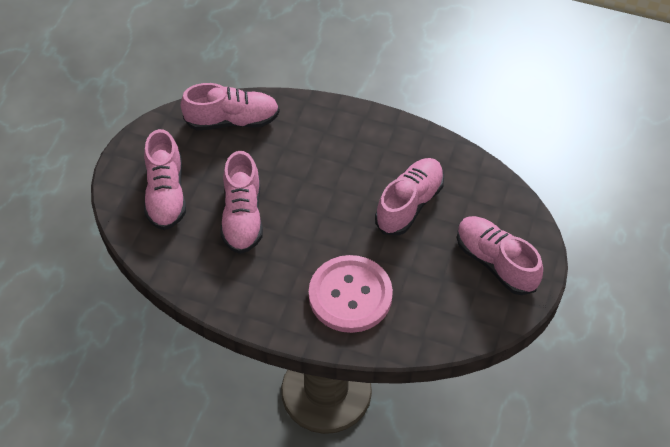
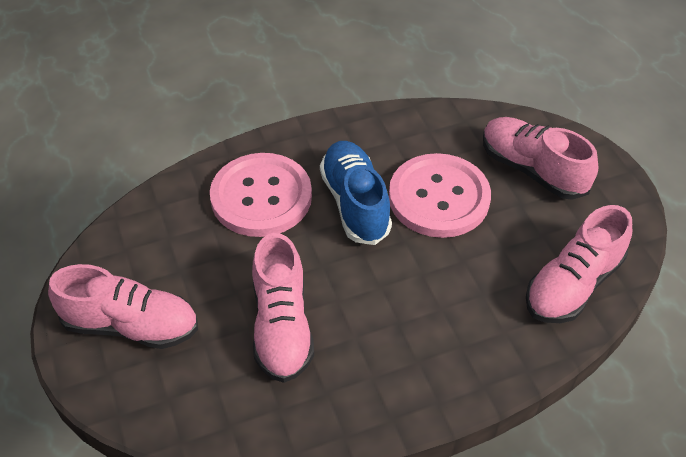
camera: 140 degrees right, 5 degrees down
(242, 216) = (439, 198): pink shoe -> pink button
(296, 249) = (355, 203): none -> blue shoe

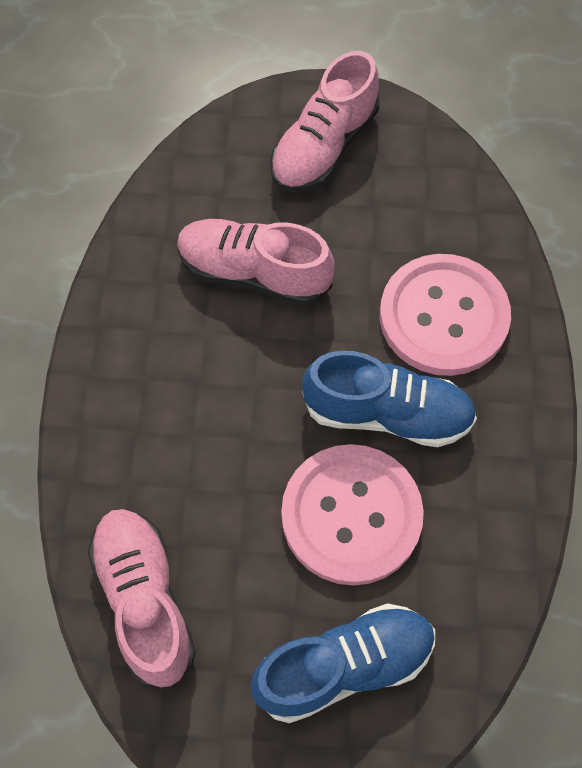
camera: 115 degrees right, 15 degrees up
(532, 170) = (344, 666): pink shoe -> blue shoe

